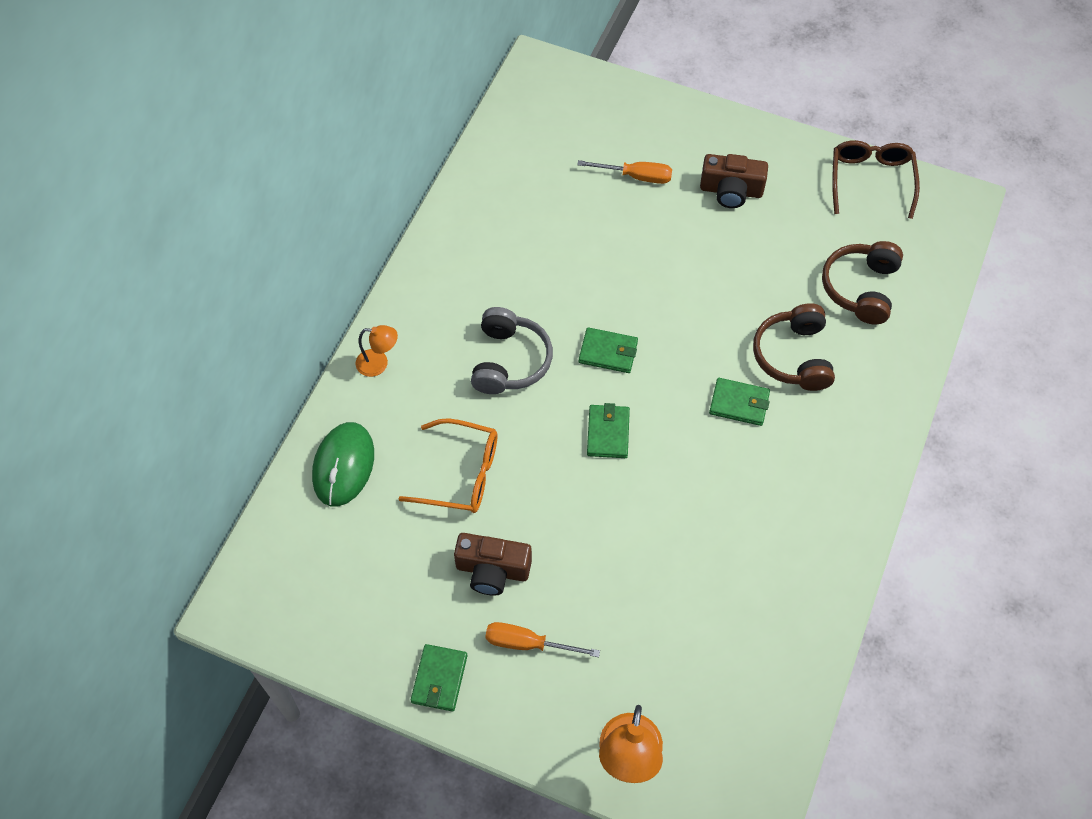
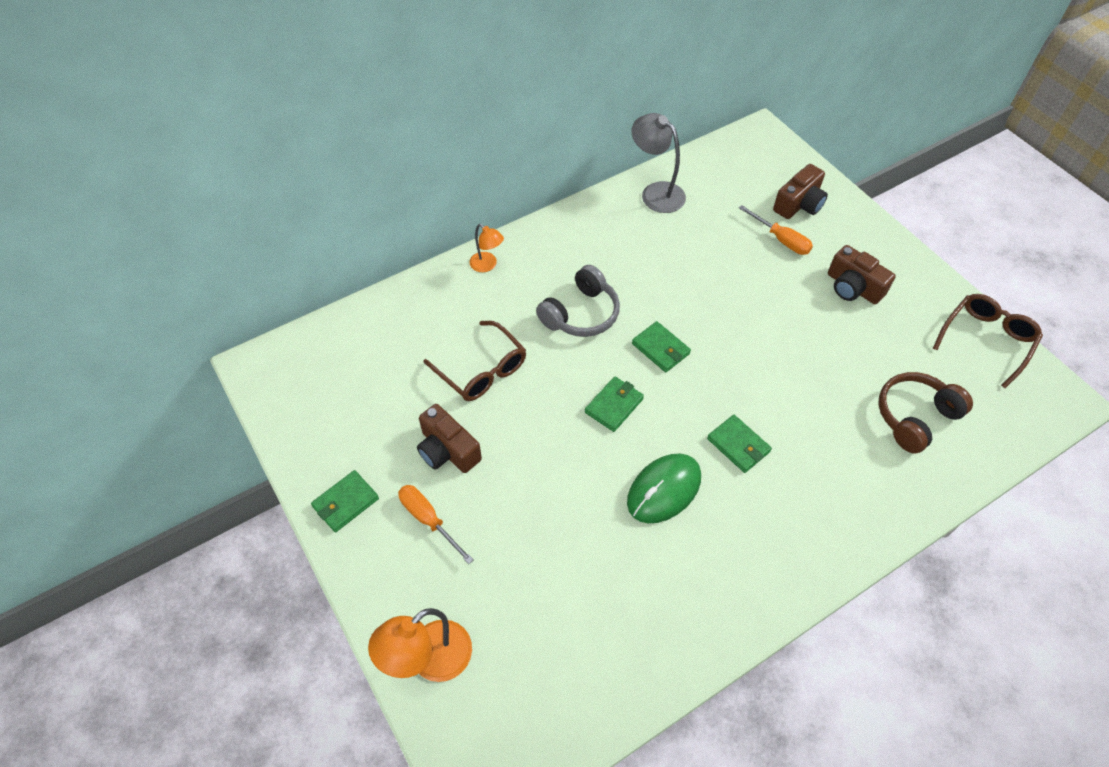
camera: 35 degrees right, 5 degrees down
(343, 465) = (407, 317): green mouse -> green mouse (664, 490)
(461, 474) = (482, 370): orange glasses -> brown glasses
(483, 190) = (656, 192): none -> grey lamp
(626, 129) = (799, 204): none -> brown camera
(793, 356) = (814, 436): brown headphones -> none

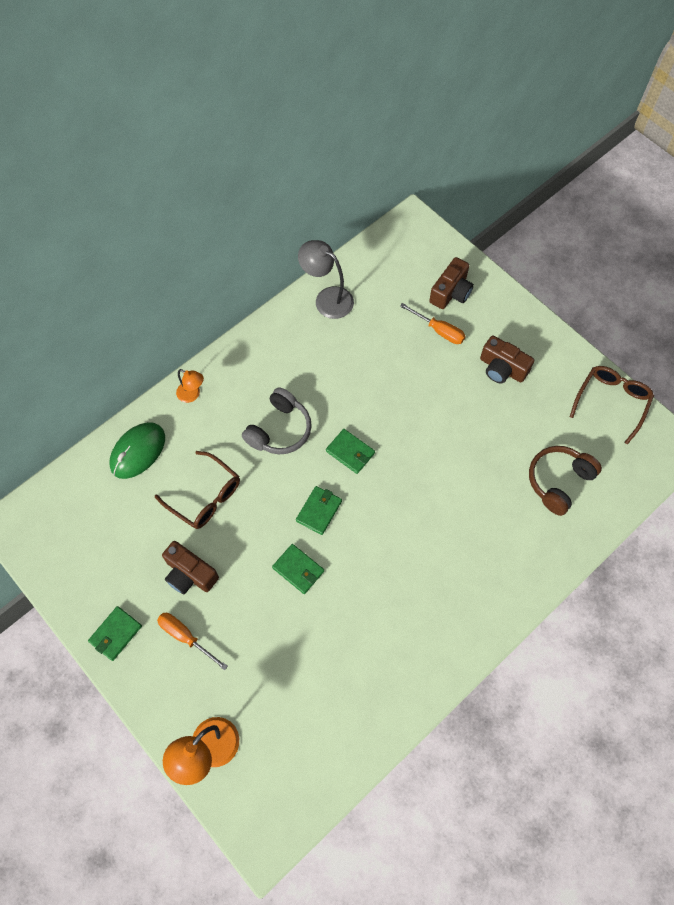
camera: 10 degrees left, 10 degrees up
(664, 490) = (368, 578): green mouse -> green mouse (138, 451)
(738, 445) = (422, 530): green wallet -> green wallet (298, 569)

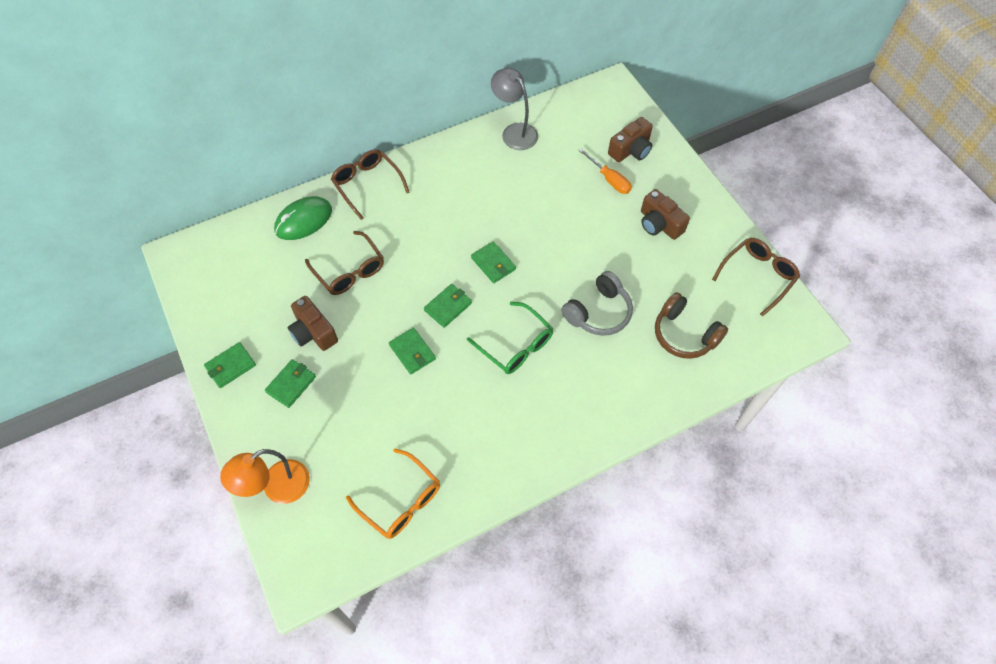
camera: 15 degrees right, 5 degrees down
(185, 637) = (291, 384): orange screwdriver -> green wallet
(192, 395) = (367, 185): orange lamp -> brown glasses
(279, 429) = (435, 230): grey headphones -> grey headphones (598, 312)
(336, 730) = (400, 501): none -> orange glasses
(399, 535) = (516, 345): none -> green glasses
(559, 481) = (684, 334): brown headphones -> brown headphones turned 105 degrees counterclockwise

